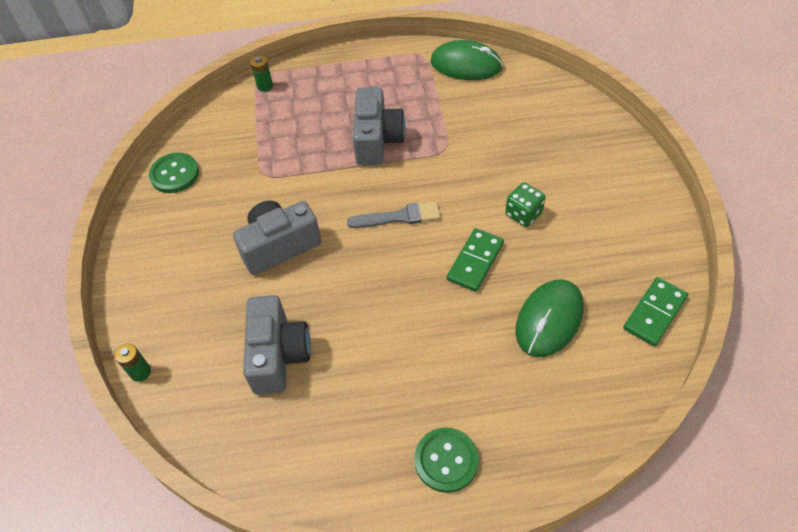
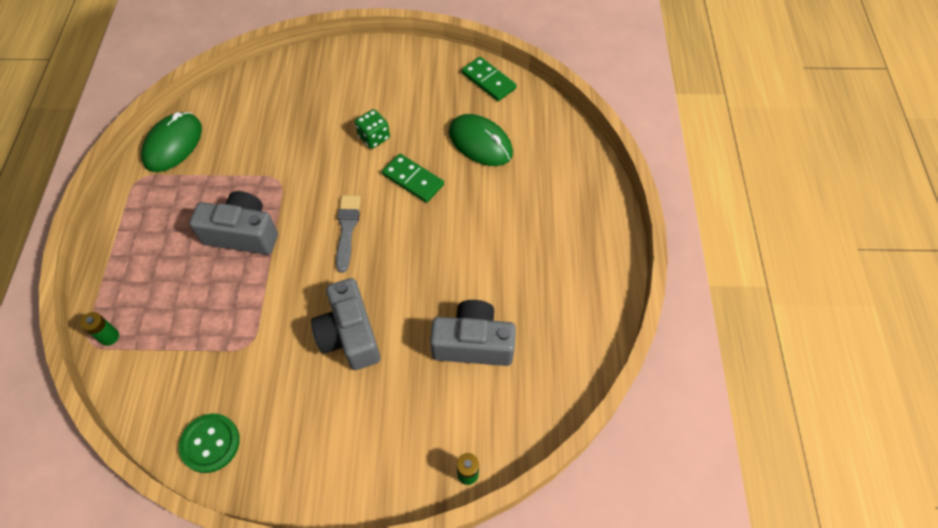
camera: 85 degrees left, 5 degrees up
(446, 460) = (586, 230): green button -> none

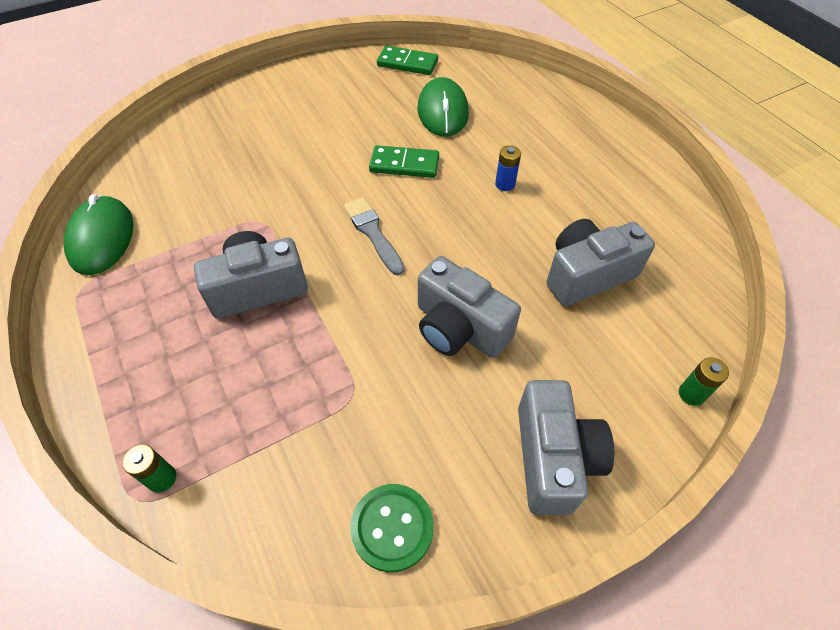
camera: 30 degrees left, 5 degrees down
(337, 460) = (553, 458): none -> grey camera
(374, 137) = (334, 145): green dice -> none
(475, 235) = (505, 184): none -> blue battery
(480, 143) = (442, 111): green mouse -> green mouse turned 75 degrees clockwise

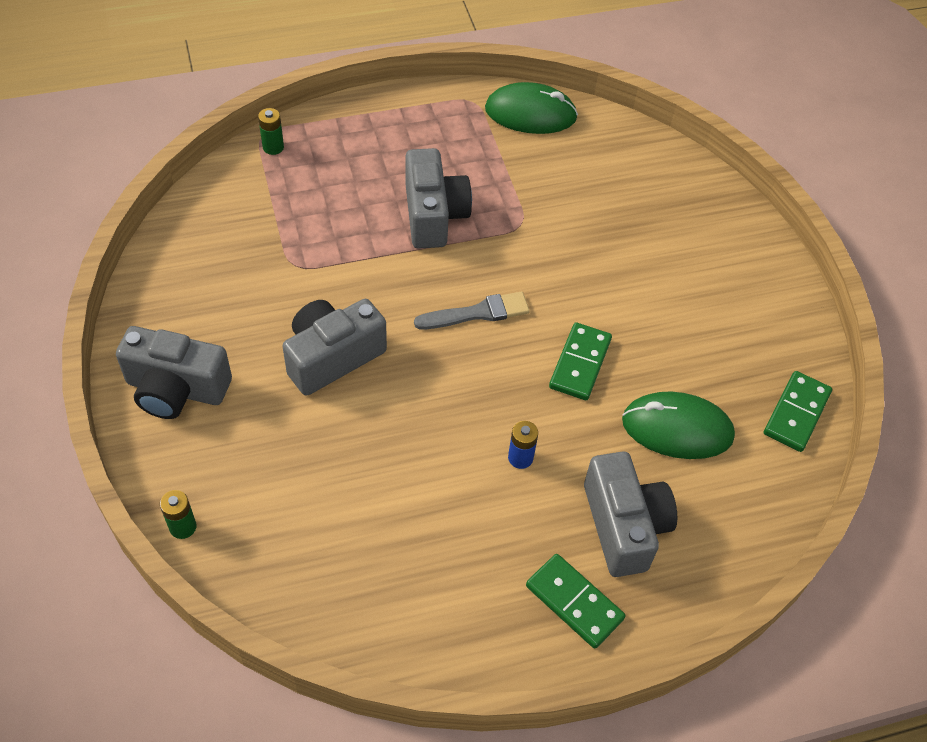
camera: 100 degrees right, 0 degrees up
(392, 527) = (174, 269): green button -> none
(587, 275) = (356, 493): grey camera -> grey camera (624, 526)
(600, 143) = (574, 602): none -> green domino

